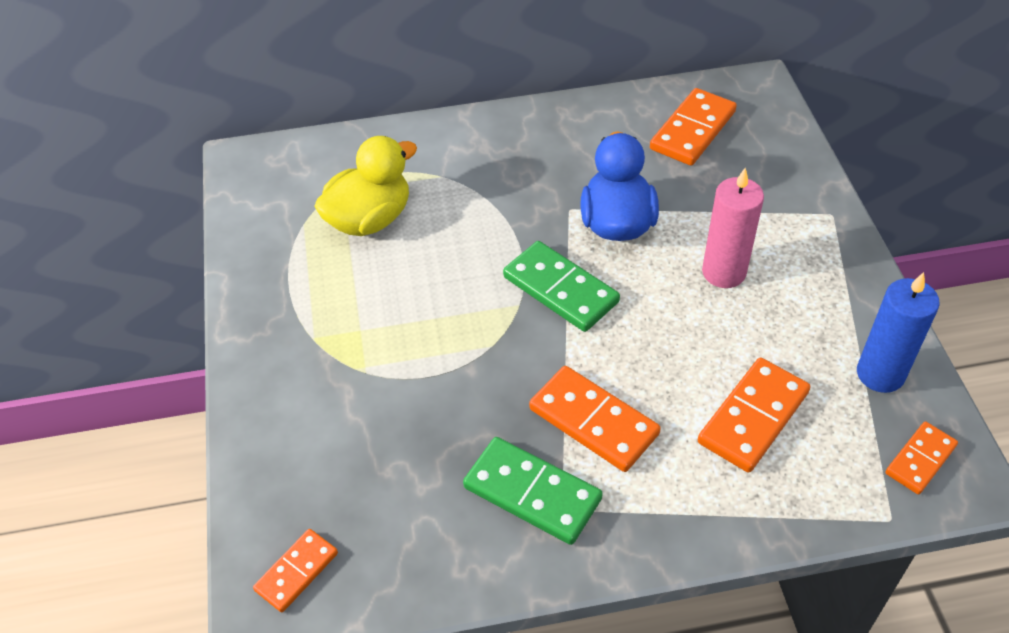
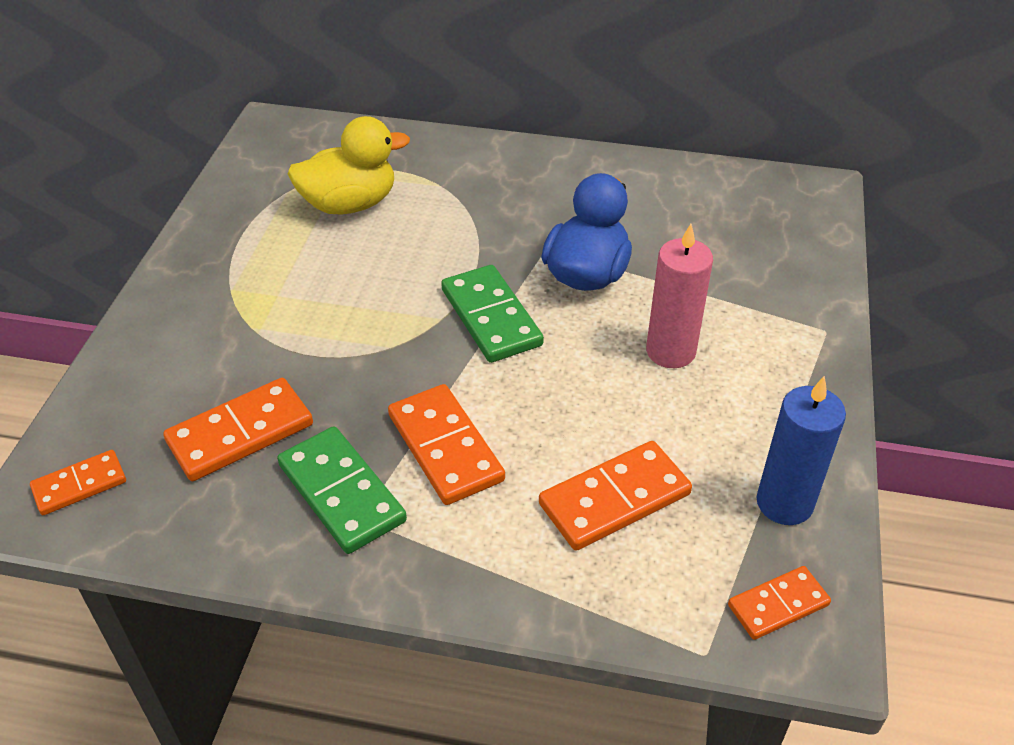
camera: 20 degrees right, 5 degrees down
(693, 130) = (721, 212): orange domino -> orange domino (240, 433)

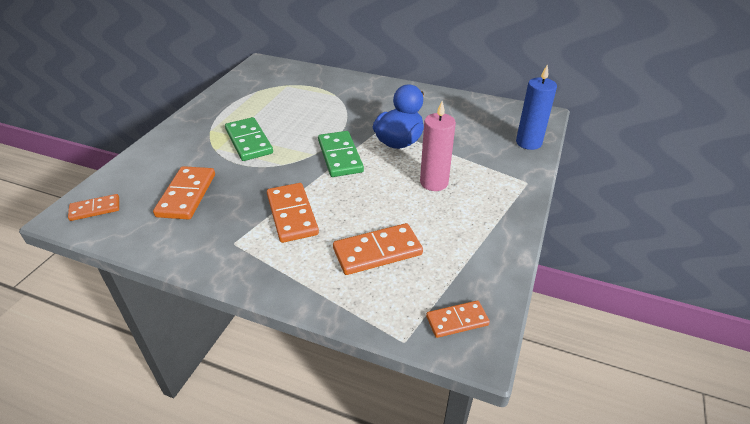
camera: 10 degrees right, 5 degrees down
(240, 433) = (187, 195): orange domino -> orange domino turned 60 degrees counterclockwise
(342, 493) = (228, 229): green domino -> green domino (249, 141)
(349, 204) = (286, 99): yellow duck -> none
(784, 503) = (477, 266): blue candle -> blue candle (528, 143)

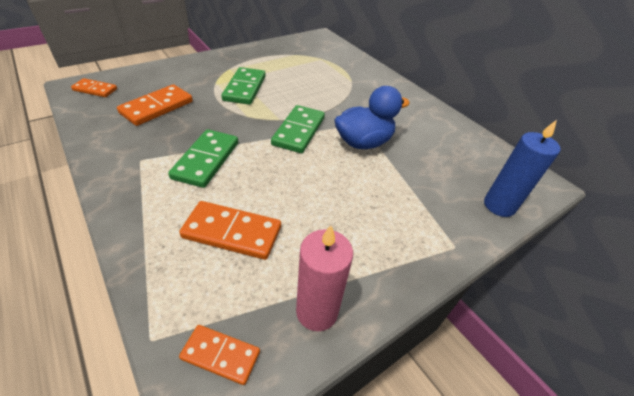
camera: 30 degrees right, 5 degrees up
(292, 214) = (206, 160): orange domino -> green domino
(434, 182) = (355, 195): pink candle -> pink candle (317, 311)

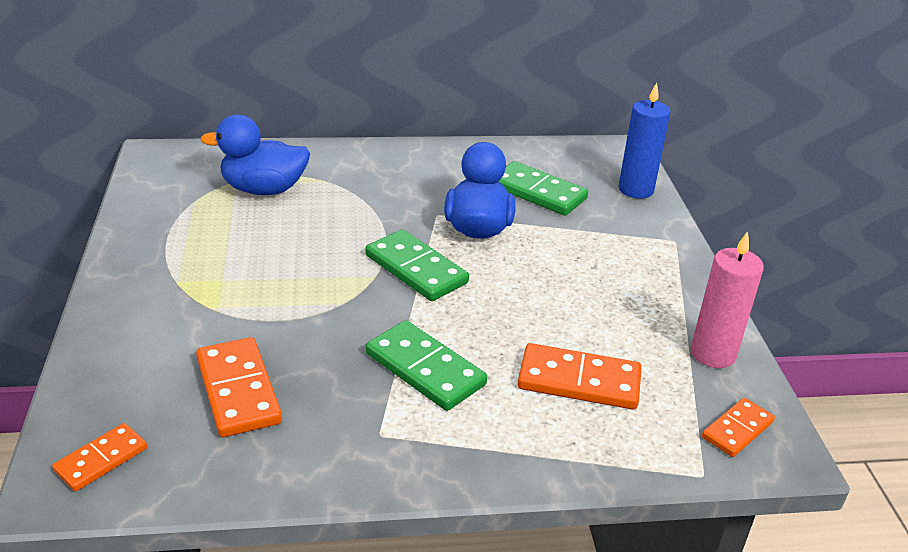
camera: 60 degrees left, 10 degrees down
(232, 232) = (579, 381): orange domino -> orange domino turned 60 degrees clockwise
(245, 88) = (258, 283): green domino -> green domino (538, 192)
(324, 67) = (264, 189): none -> blue duck

